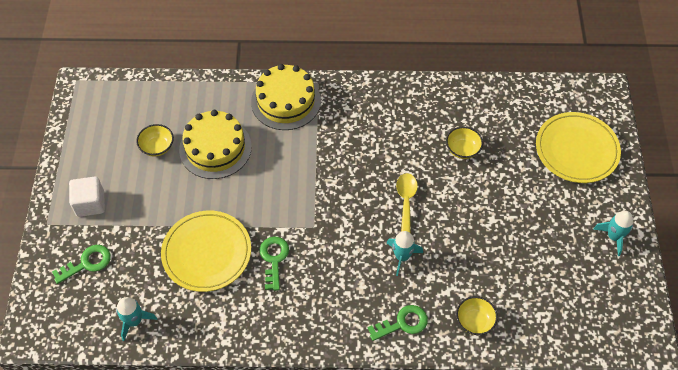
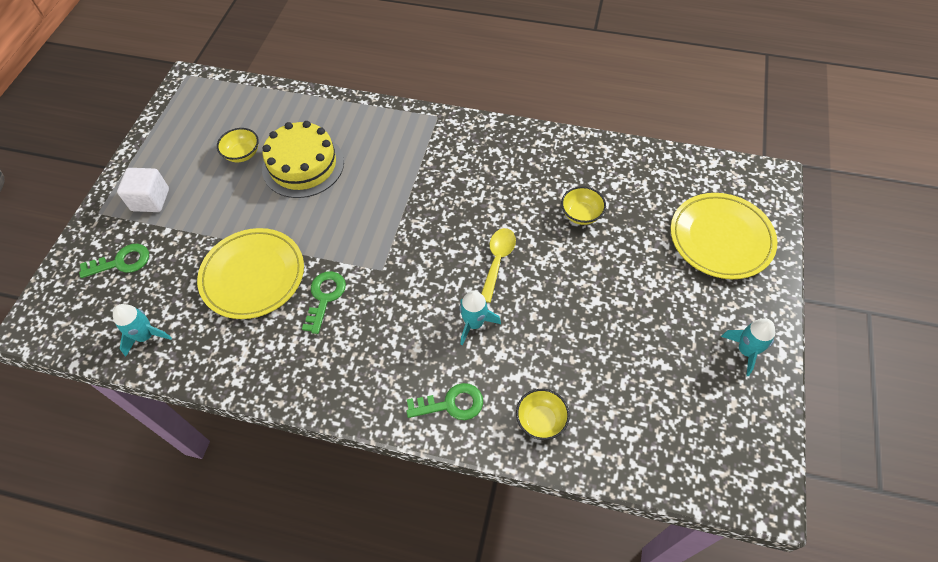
camera: 15 degrees right, 0 degrees up
(286, 101) = (396, 129): yellow cake -> none

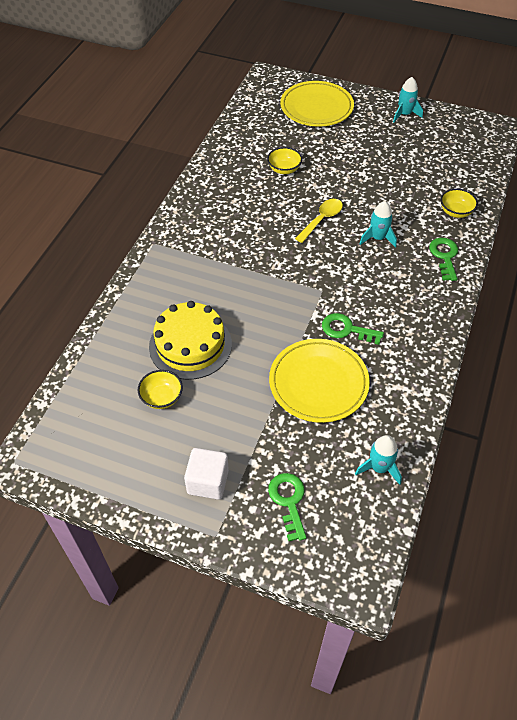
camera: 85 degrees left, 5 degrees down
(497, 261) = (322, 219): yellow spoon -> yellow spoon turned 105 degrees clockwise

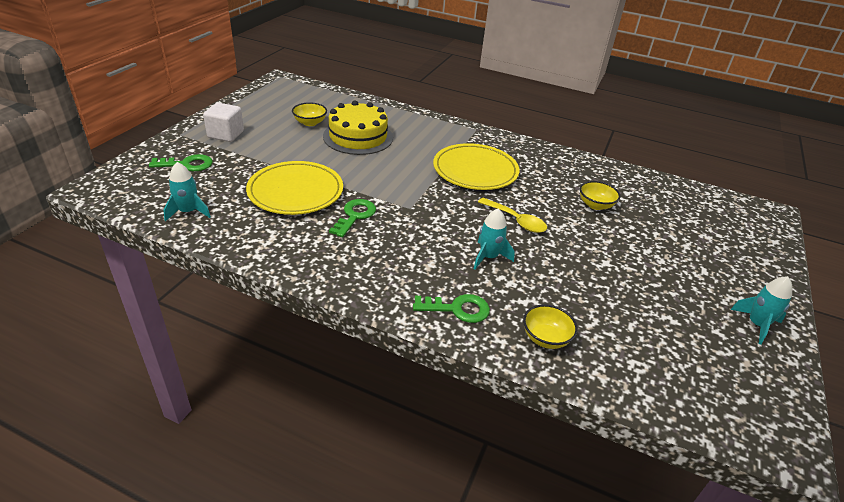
camera: 90 degrees right, 15 degrees down
(316, 107) = (726, 242): yellow plate -> yellow plate (475, 171)

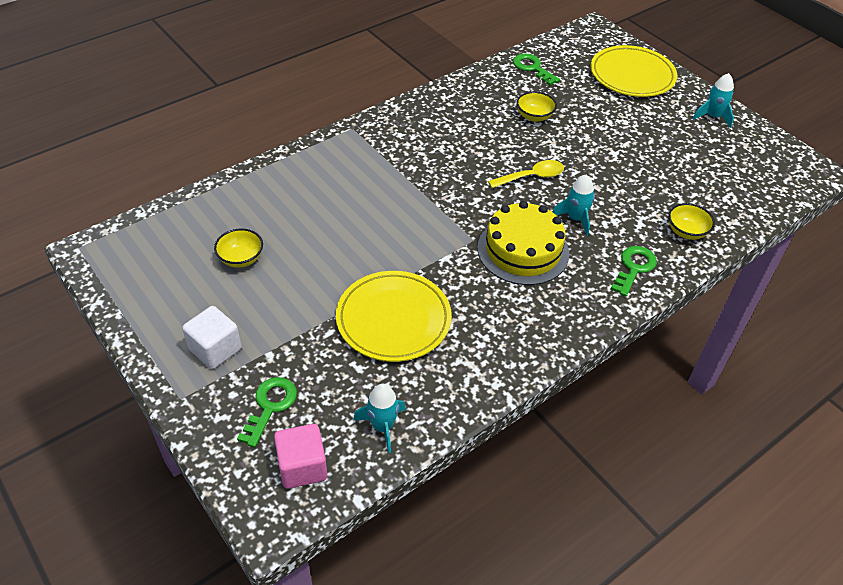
camera: 60 degrees left, 10 degrees up
(139, 189) = (302, 467): none -> pink cube
(355, 216) = (465, 286): green key -> green key (532, 68)
(358, 137) = (305, 228): yellow cake -> yellow cake (523, 250)
(475, 171) = (434, 165): yellow plate -> yellow plate (632, 75)

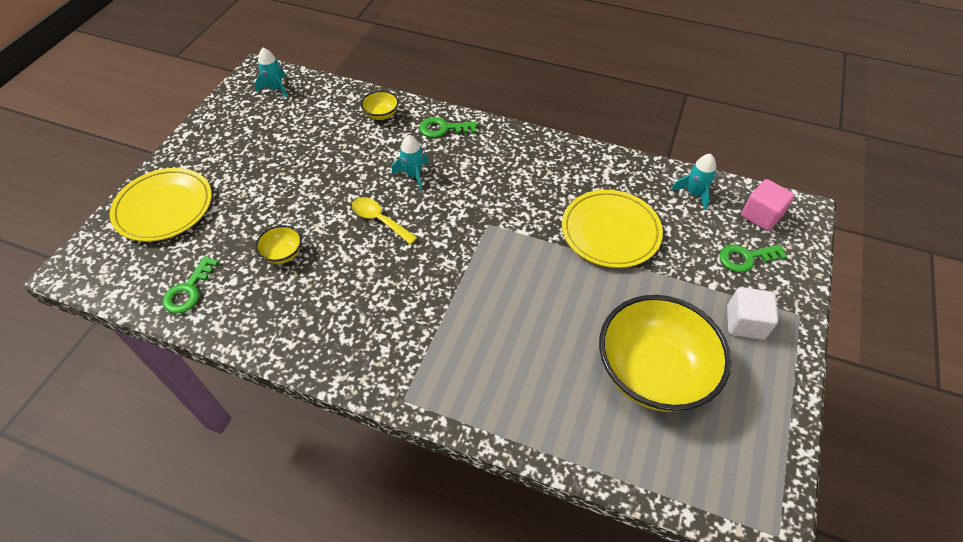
camera: 120 degrees left, 5 degrees up
(241, 258) = (652, 372): yellow bowl -> yellow bowl, size x2.40
(523, 250) = (475, 190): yellow cake -> none
(712, 117) = (211, 137): turquoise rocket -> turquoise rocket (276, 88)

